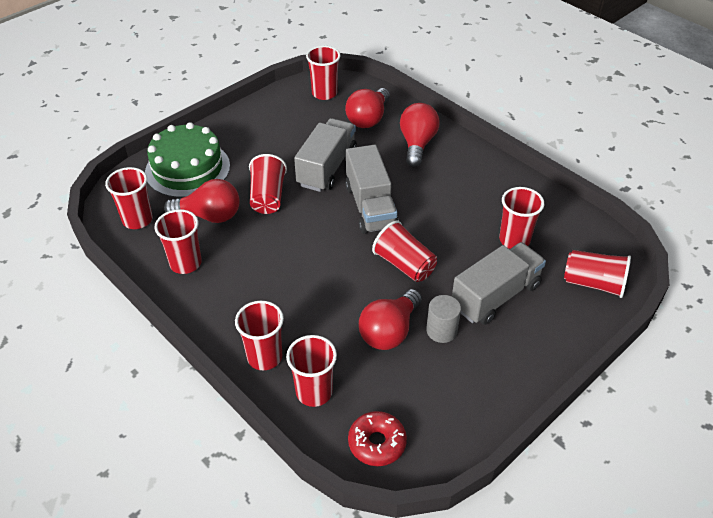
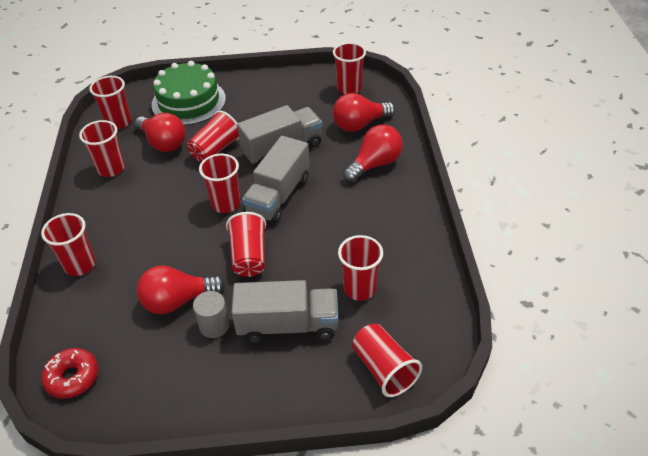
camera: 40 degrees right, 0 degrees up
(314, 392) = (79, 311): red cup -> red cup (226, 204)

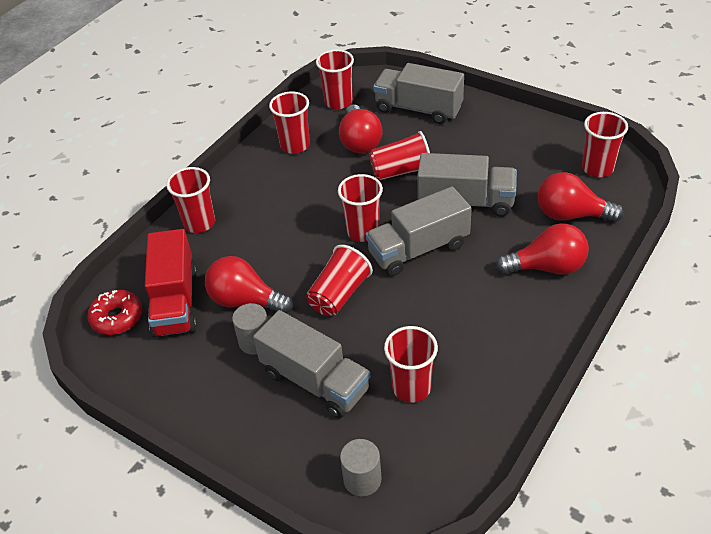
camera: 40 degrees right, 0 degrees up
(116, 334) = (176, 301): none -> red truck
(188, 101) = (418, 109): green cake -> grey truck
(384, 369) = (362, 479): red cup -> grey cylinder

